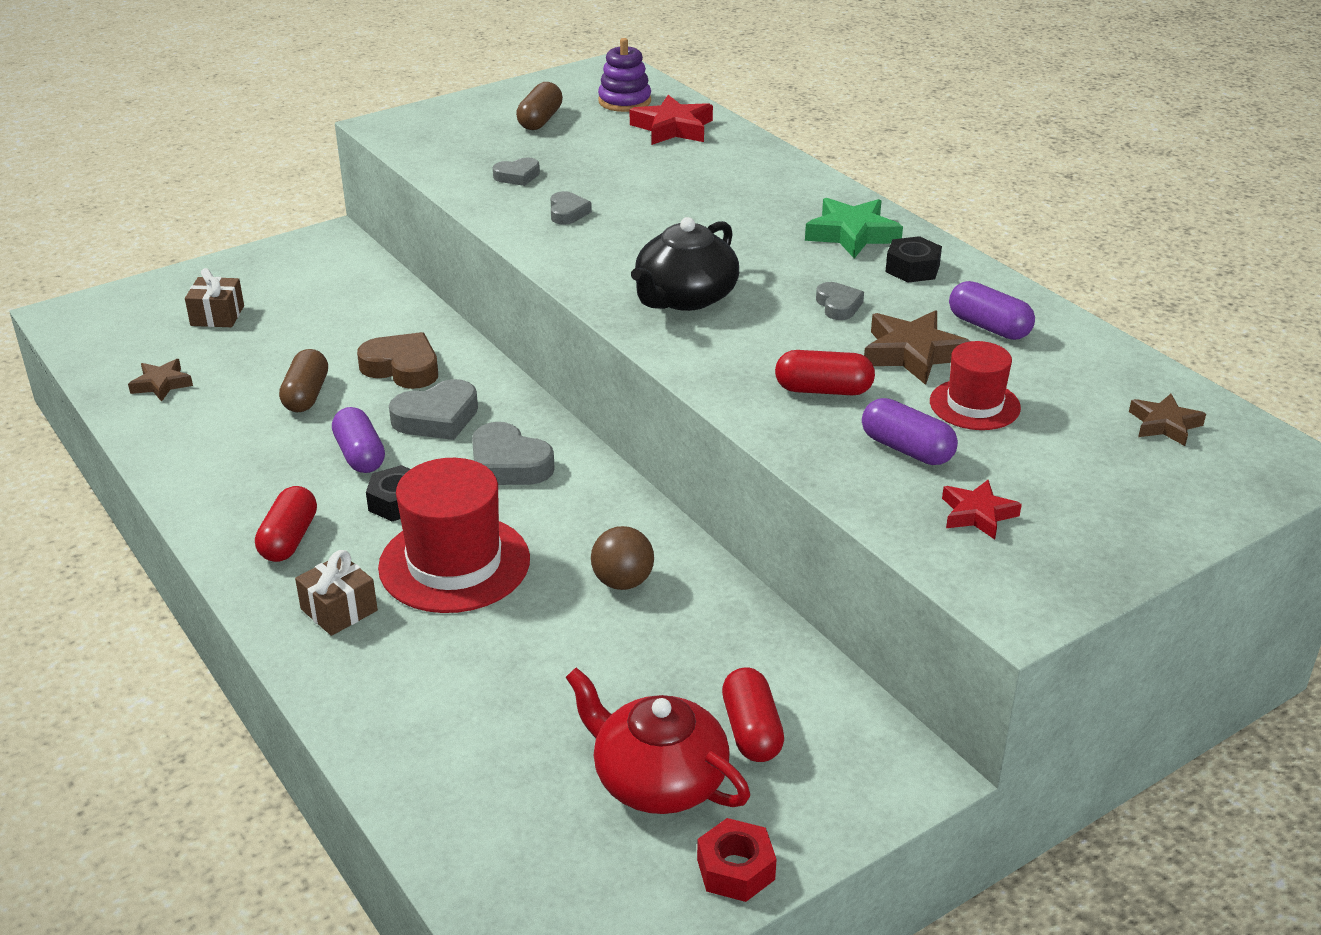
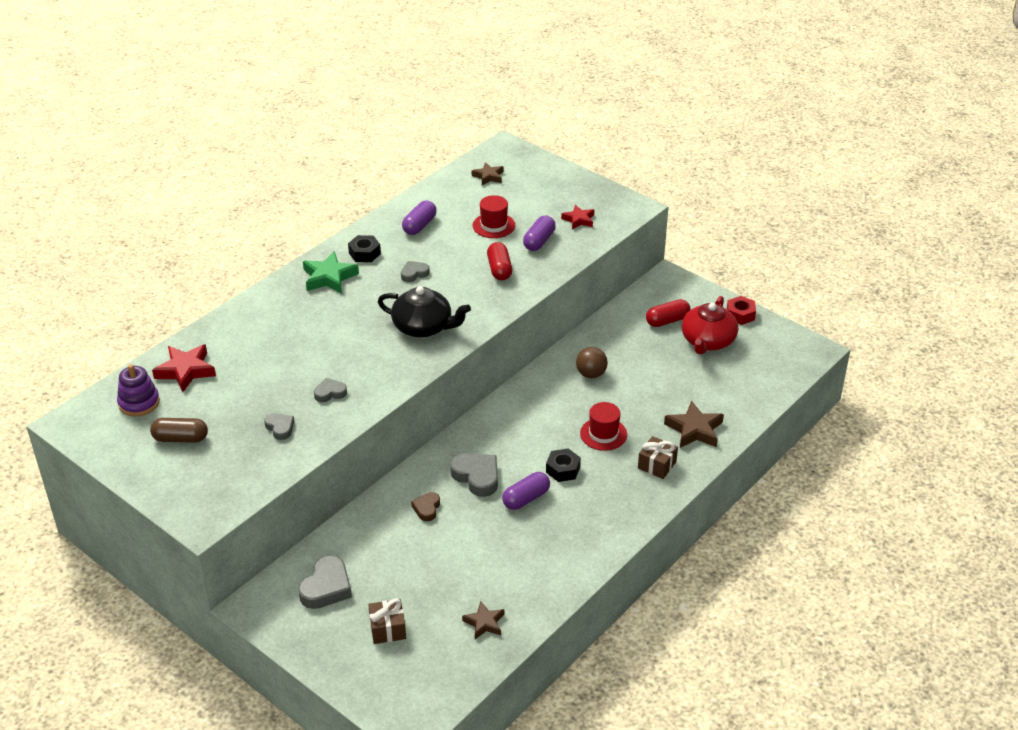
camera: 105 degrees left, 5 degrees up
(289, 539) = (612, 502): red capsule -> none
(306, 395) = (473, 544): brown capsule -> none
(402, 368) = (427, 508): brown heart -> brown heart, size x0.59
(454, 563) = (603, 434): red hat -> red hat, size x0.59
(508, 464) = (511, 435): grey heart -> grey heart (326, 587)
(913, 354) = (454, 246): brown star -> brown star (694, 430)

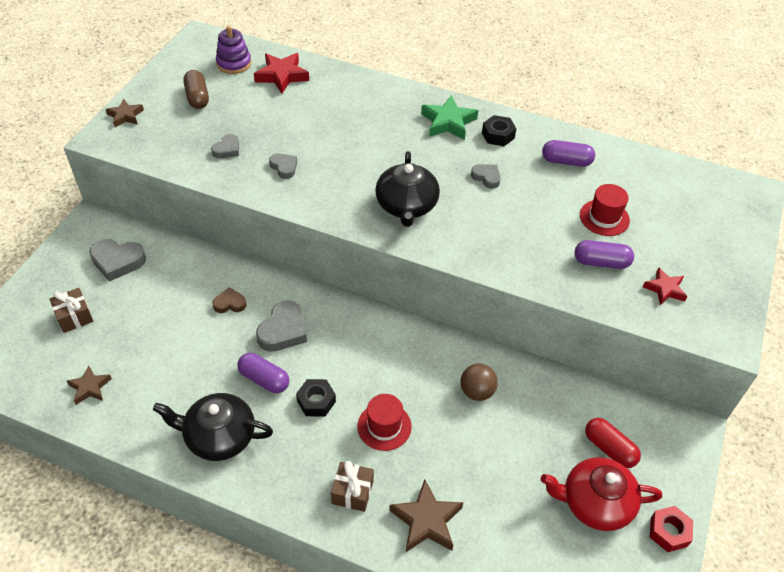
camera: 70 degrees right, 10 degrees up
(488, 176) = (689, 192): brown star -> brown star (125, 116)
(499, 269) = (531, 241): red capsule -> none
(574, 537) = (219, 436): none -> black teapot

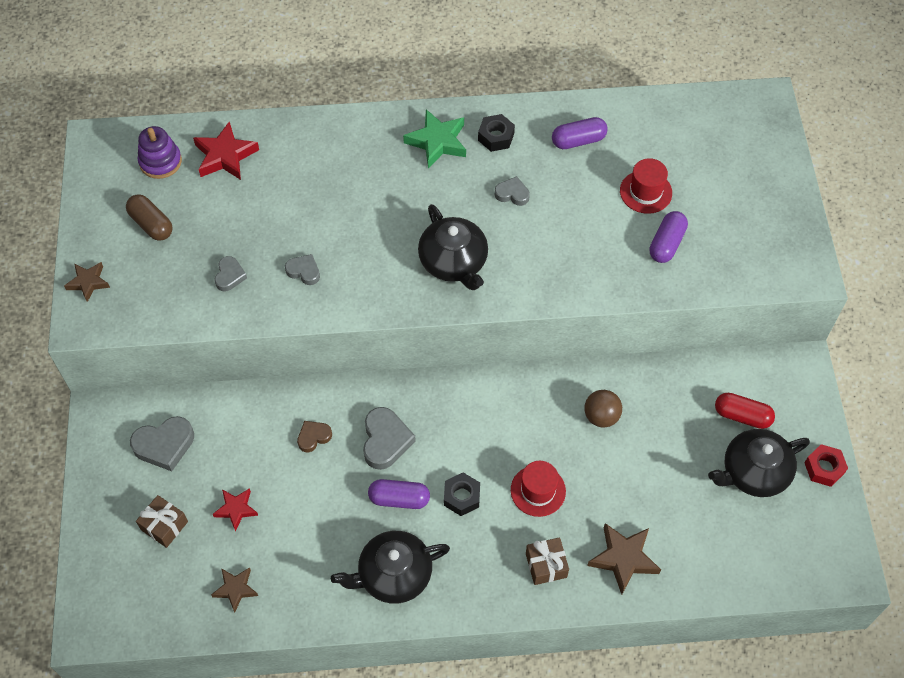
camera: 25 degrees left, 10 degrees up
(595, 502) = (753, 472): red teapot -> black teapot
(601, 262) = (666, 244): purple capsule -> purple capsule turned 45 degrees counterclockwise
(665, 289) = (735, 247): red star -> red star (236, 509)

